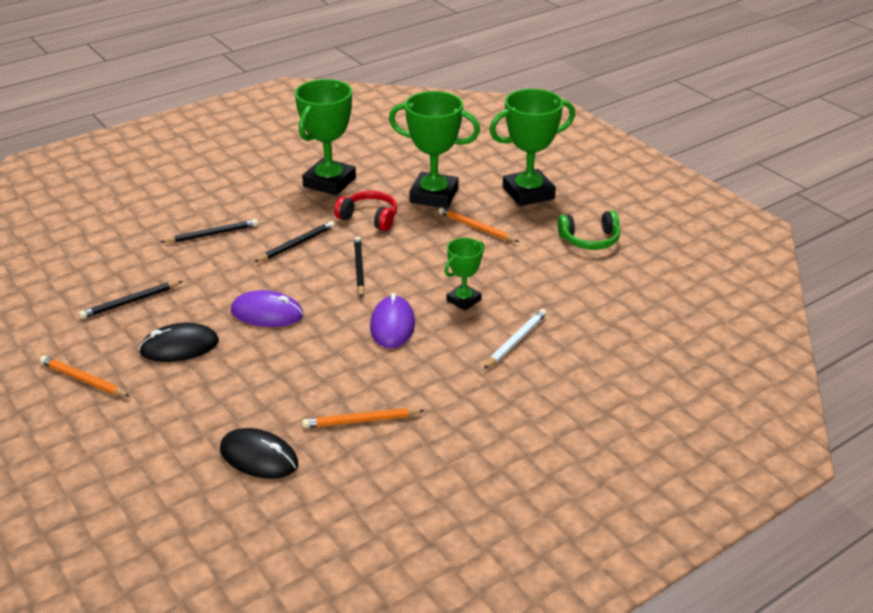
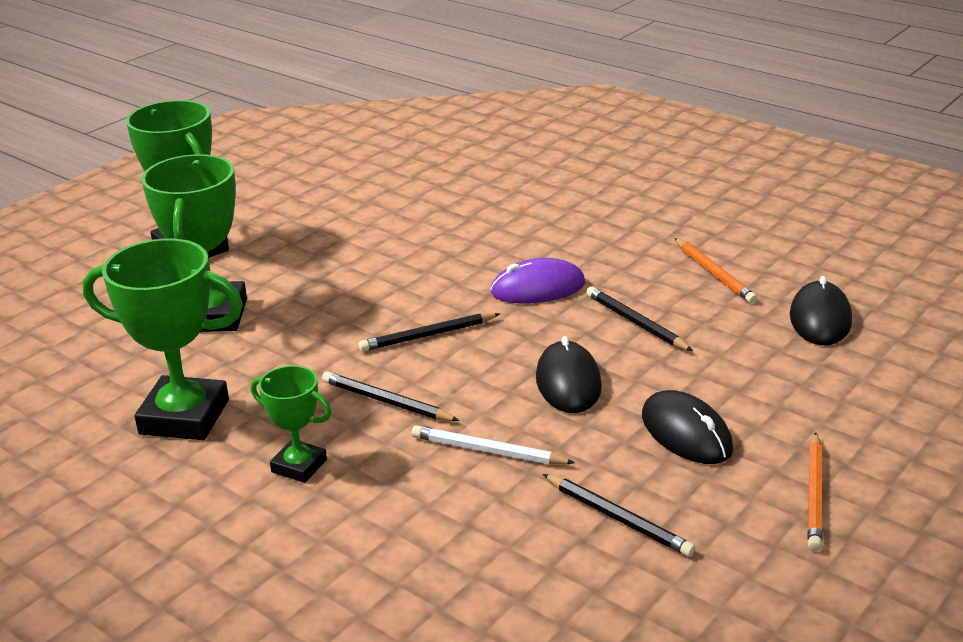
camera: 105 degrees left, 5 degrees down
(212, 234) = (388, 495): black pencil -> black pencil (635, 322)
(267, 313) = (568, 382): purple mouse -> black mouse
(369, 218) = (290, 355): red headphones -> none
(463, 300) = (461, 254): green trophy -> green trophy (299, 466)
(476, 227) = (292, 271): orange pencil -> none
(516, 341) = (521, 215): white pencil -> white pencil (488, 451)
(590, 240) = (298, 200): green headphones -> none

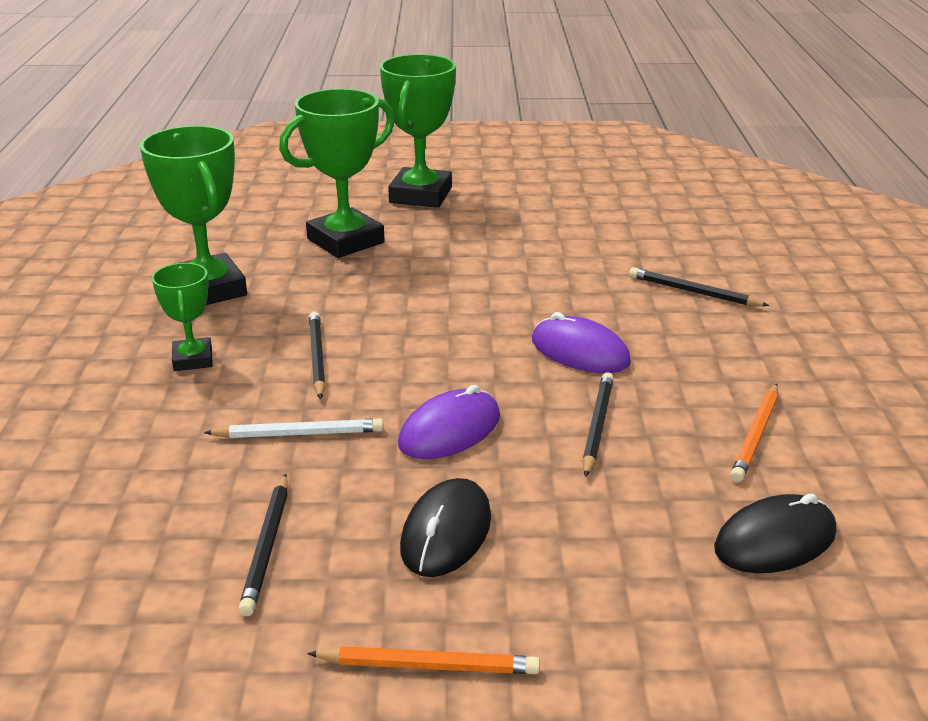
camera: 50 degrees right, 0 degrees up
(427, 335) = (433, 333): black pencil -> black pencil (693, 292)
(488, 451) = (299, 433): white pencil -> white pencil turned 105 degrees clockwise
(568, 382) = (450, 430): black mouse -> purple mouse
(814, 495) = (429, 665): orange pencil -> orange pencil turned 150 degrees counterclockwise

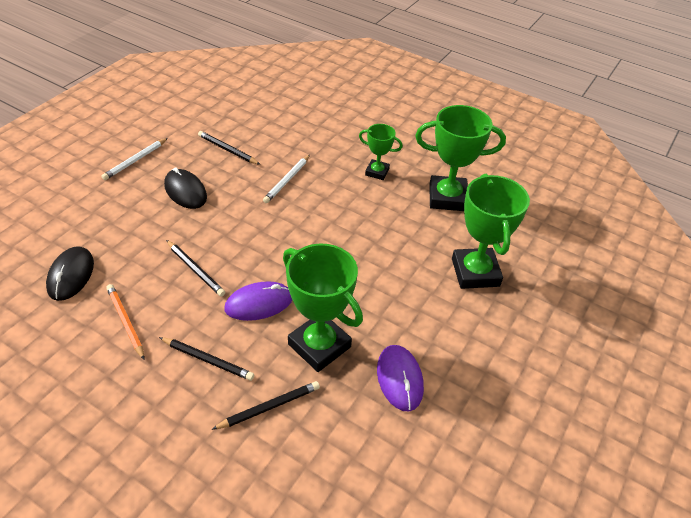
camera: 120 degrees right, 15 degrees up
(317, 357) = (344, 208): black pencil -> black pencil (208, 360)
(420, 195) = (533, 346): green trophy -> green trophy (319, 345)
(429, 665) = (135, 160): orange pencil -> white pencil
(450, 430) = (244, 222): purple mouse -> purple mouse (399, 379)

